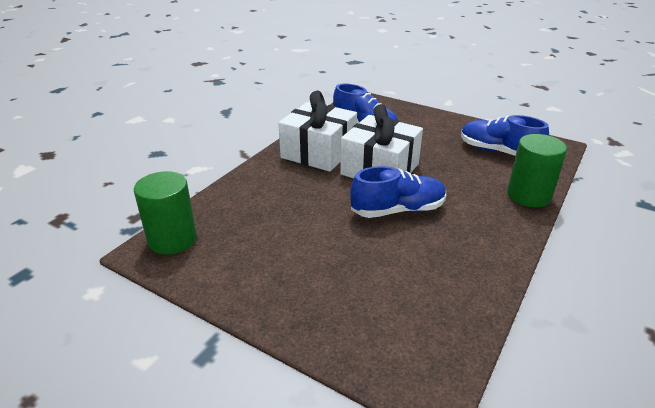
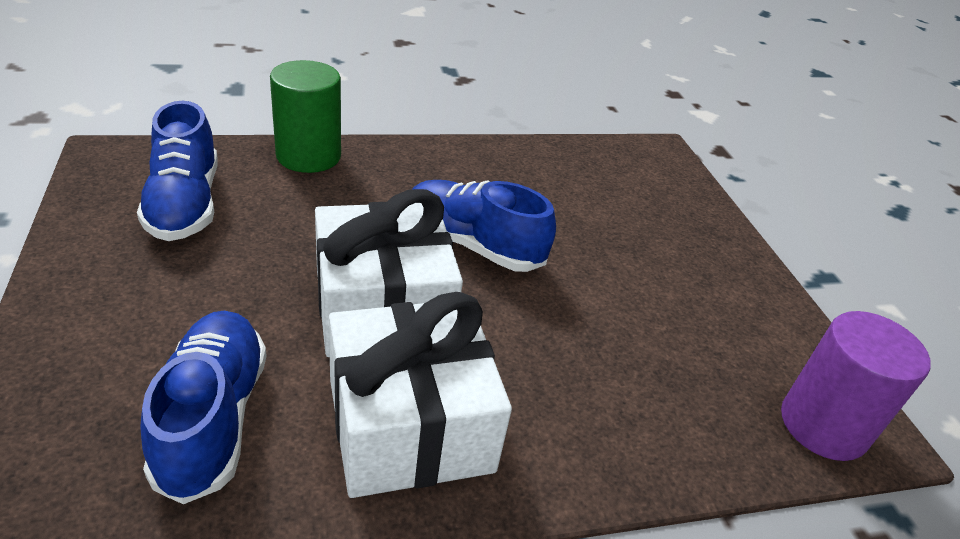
camera: 140 degrees left, 5 degrees up
(172, 239) = (823, 425): green cylinder -> purple cylinder

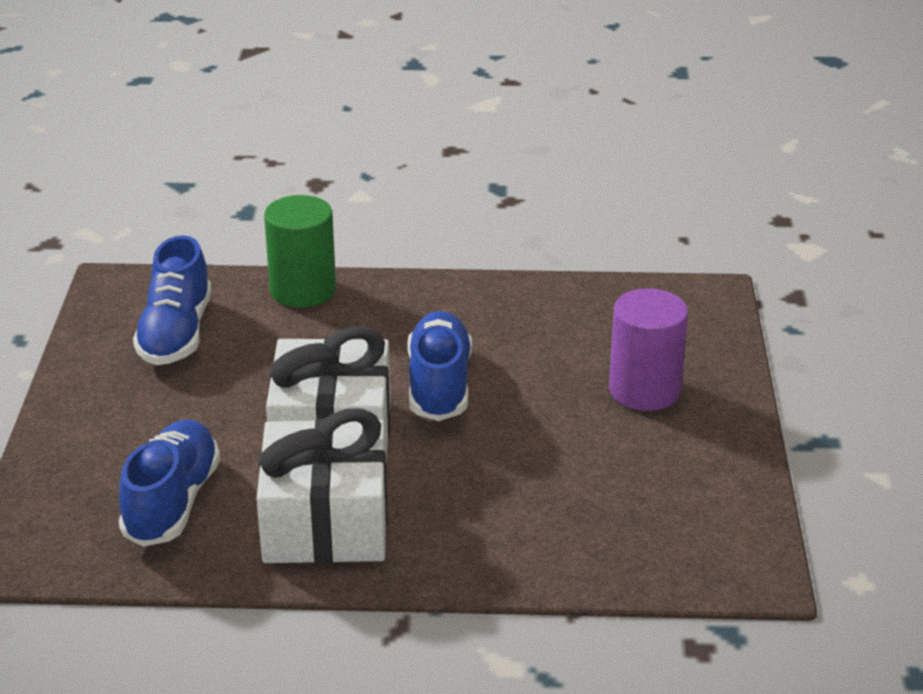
camera: 20 degrees right, 5 degrees down
(472, 244) = (439, 385): blue shoe -> blue shoe turned 45 degrees clockwise
(823, 425) = (707, 562): purple cylinder -> purple cylinder (644, 390)

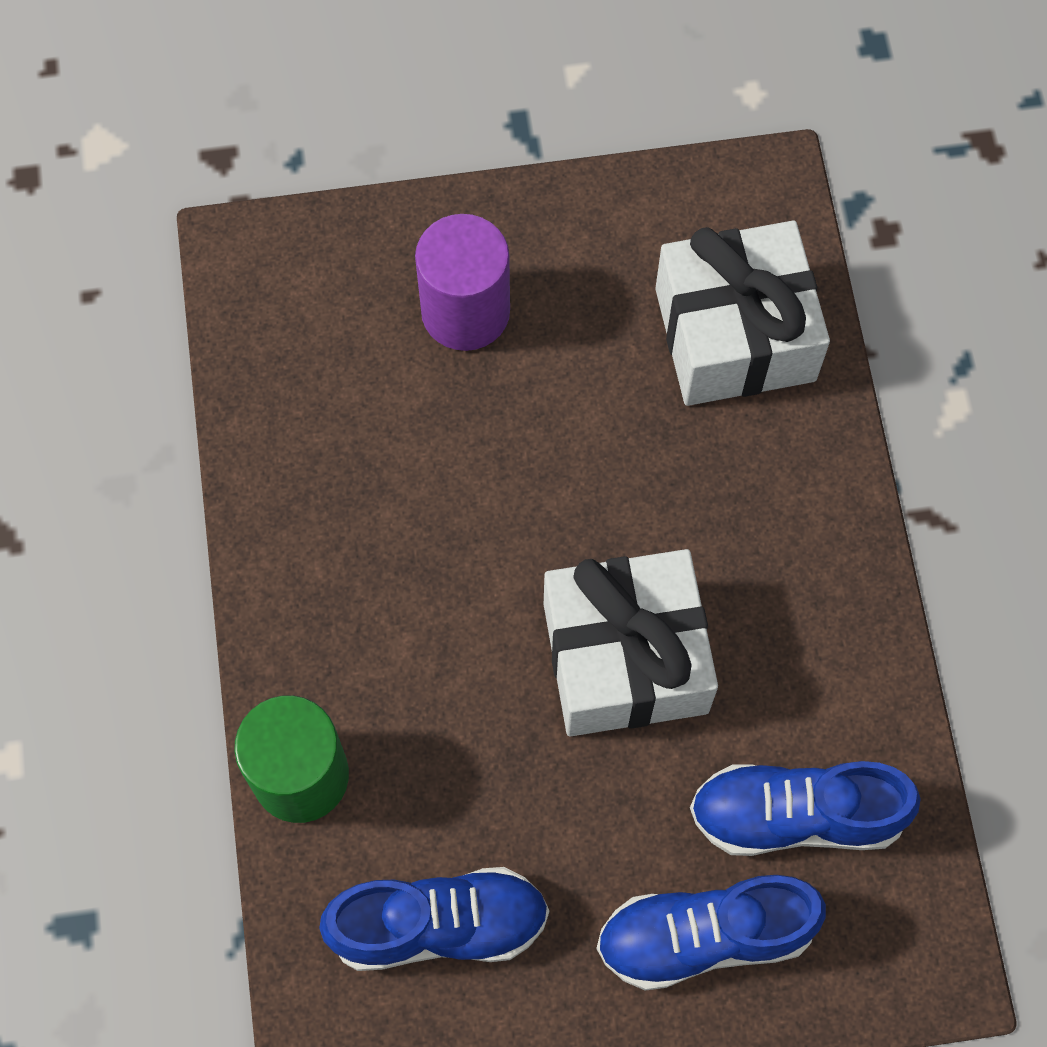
camera: 100 degrees left, 35 degrees up
(326, 522) = (791, 626): white gift -> white gift (735, 334)
(439, 385) = (498, 549): blue shoe -> blue shoe (704, 936)

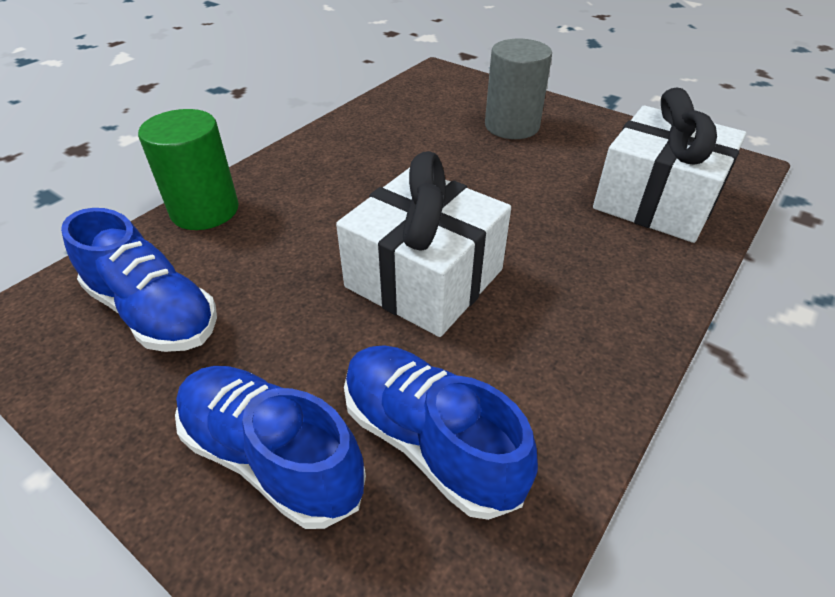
camera: 45 degrees right, 25 degrees down
(465, 311) = (512, 126): purple cylinder -> grey cylinder

